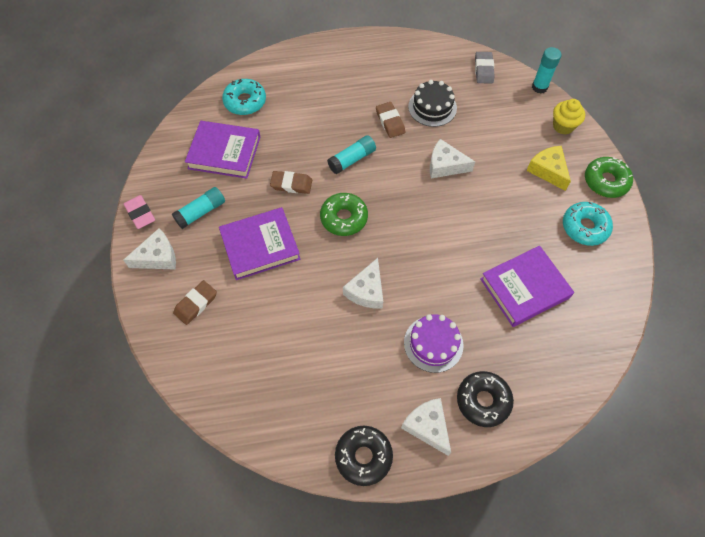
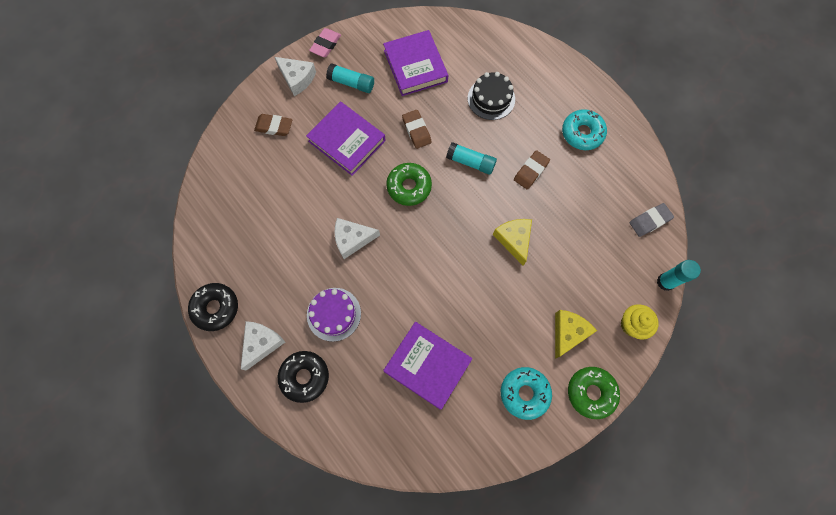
camera: 60 degrees right, 10 degrees up
(245, 102) = (474, 51): turquoise donut -> turquoise donut (582, 133)
(432, 107) = (572, 198): black cake -> black cake (491, 99)
(445, 165) = (514, 240): white cheese -> yellow cheese

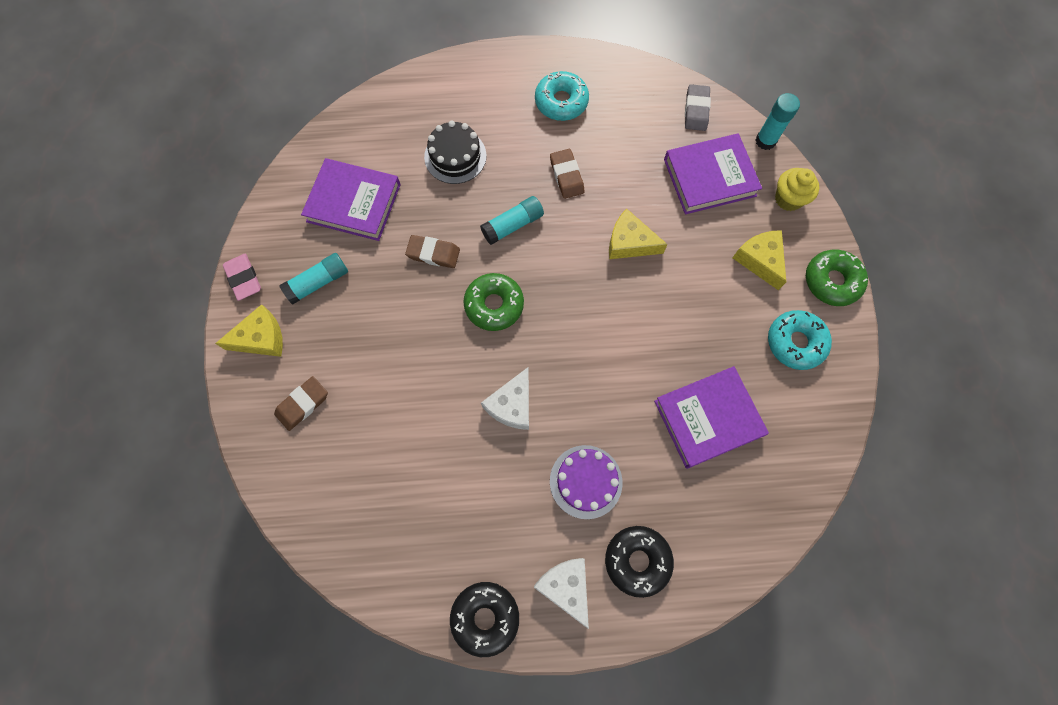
camera: 55 degrees left, 0 degrees up
(297, 79) = (261, 338): white cheese -> yellow cheese
(347, 141) = (387, 334): purple book -> purple book (709, 177)

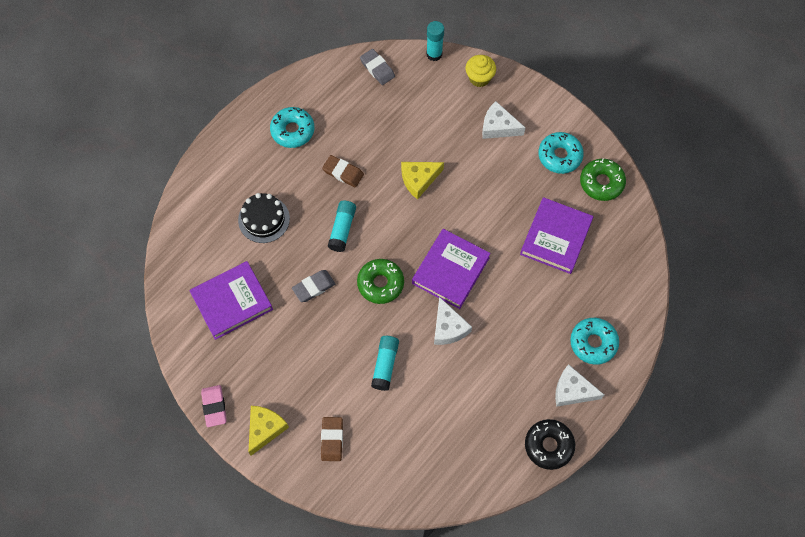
camera: 45 degrees left, 5 degrees down
(244, 278) = (214, 406): pink eraser -> pink eraser turned 60 degrees clockwise
(318, 282) = (263, 366): turquoise glue stick -> turquoise glue stick (385, 365)
(433, 253) = (314, 287): brown eraser -> grey eraser
(585, 481) = (528, 329): purple cake -> none
(637, 560) = (593, 343): black donut -> turquoise donut
(709, 177) = (425, 102): purple book -> purple book (450, 270)
(760, 260) = (498, 127): yellow cheese -> white cheese
(832, 281) = (546, 105): green donut -> green donut (601, 183)

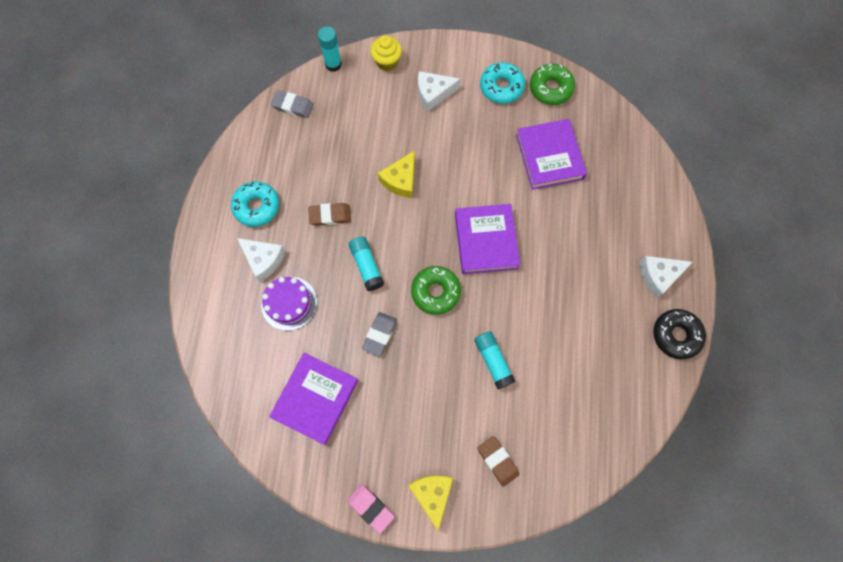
camera: 35 degrees left, 5 degrees up
(264, 219) = (289, 303): black cake -> purple cake
(448, 328) = (521, 291): white cheese -> white cheese (263, 260)
(593, 343) = (644, 225): turquoise donut -> none

